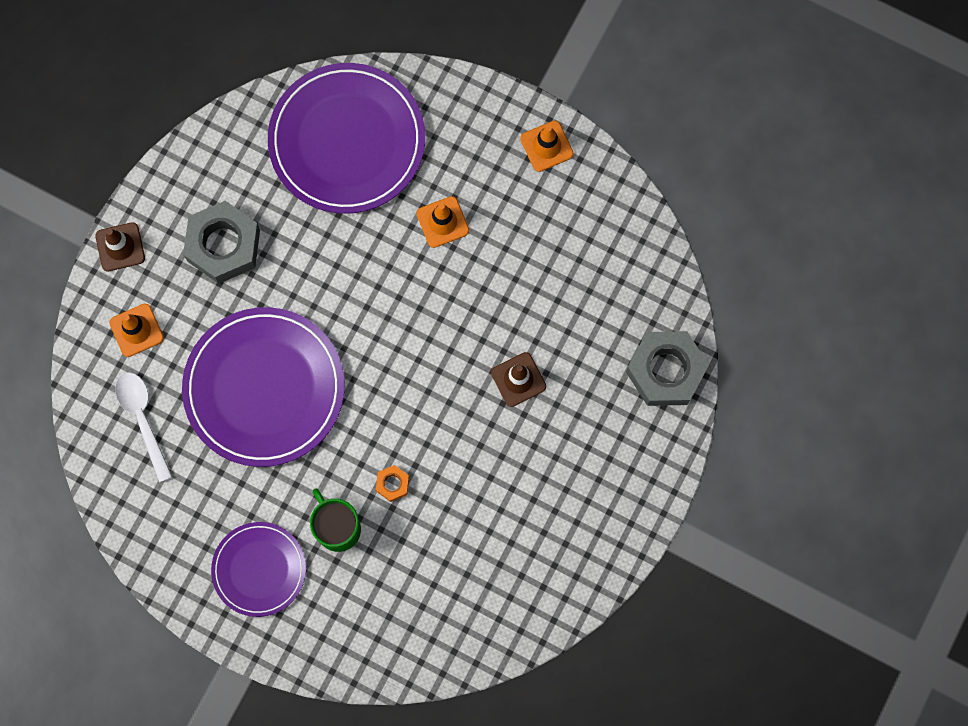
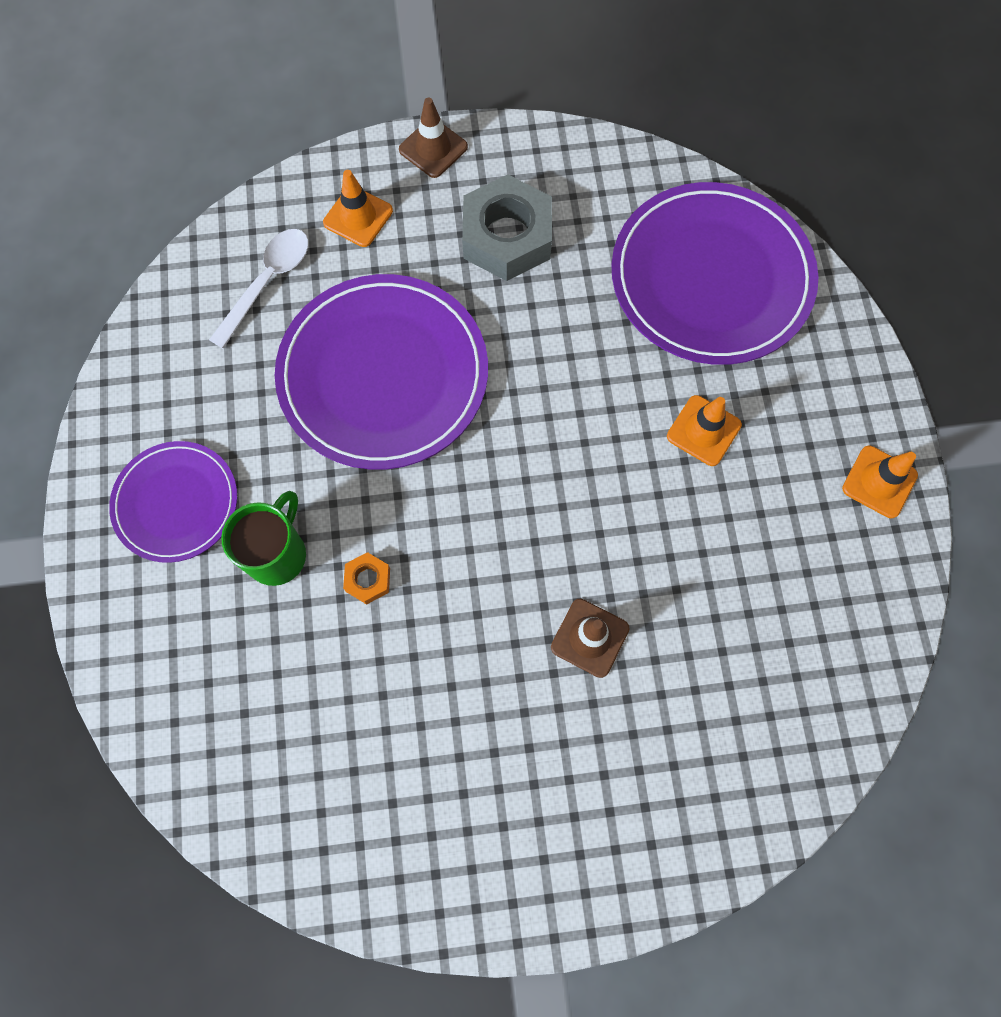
camera: 55 degrees right, 5 degrees down
(666, 371) = (732, 811): grey nut -> none

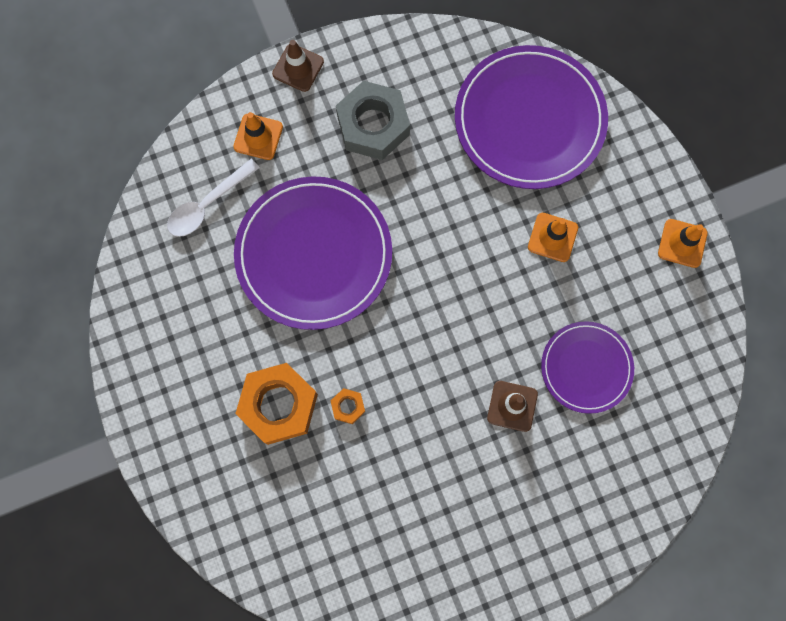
camera: 15 degrees left, 5 degrees up
(176, 503) = (194, 388): purple plate -> purple plate (586, 368)
(268, 282) = (207, 205): white spoon -> white spoon turned 150 degrees counterclockwise
(277, 554) = (279, 405): green mug -> orange nut

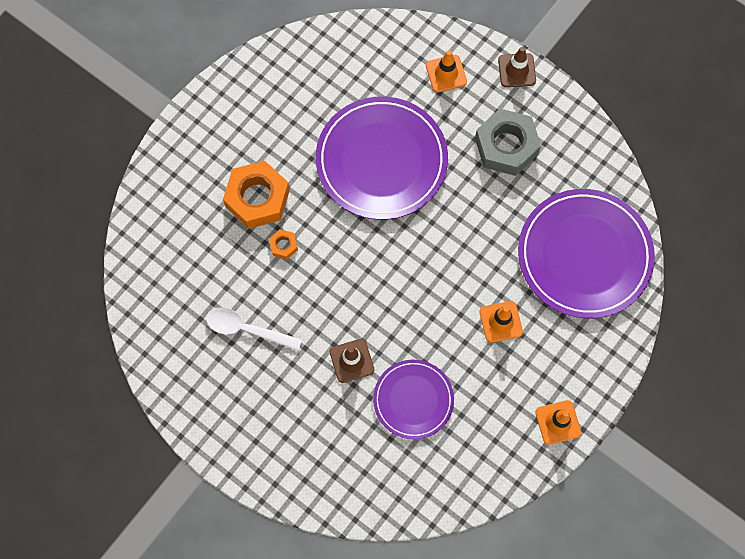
camera: 60 degrees right, 5 degrees down
(207, 205) = (373, 69): white spoon -> white spoon (246, 329)

